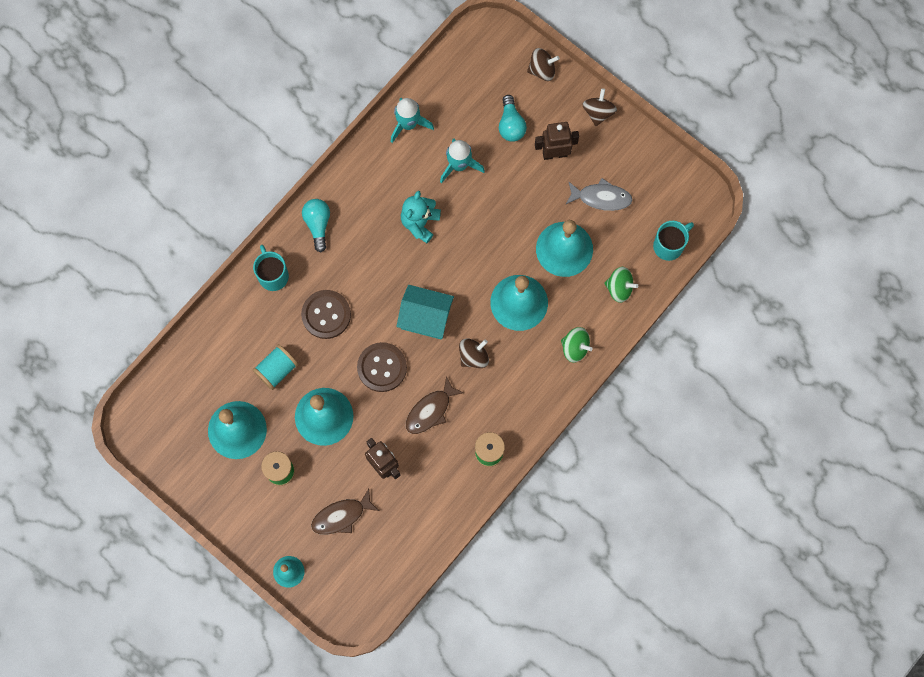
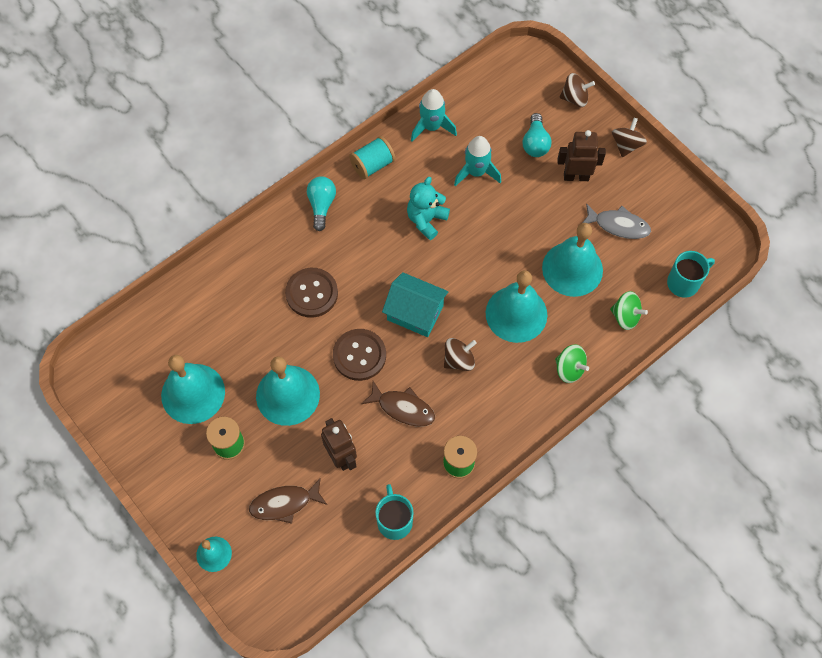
camera: 10 degrees right, 10 degrees down
(273, 275) = (265, 246): turquoise mug -> turquoise mug (394, 521)
(277, 370) = (248, 339): turquoise spool -> turquoise spool (372, 165)
(430, 410) = (403, 408): brown fish -> brown fish turned 120 degrees counterclockwise

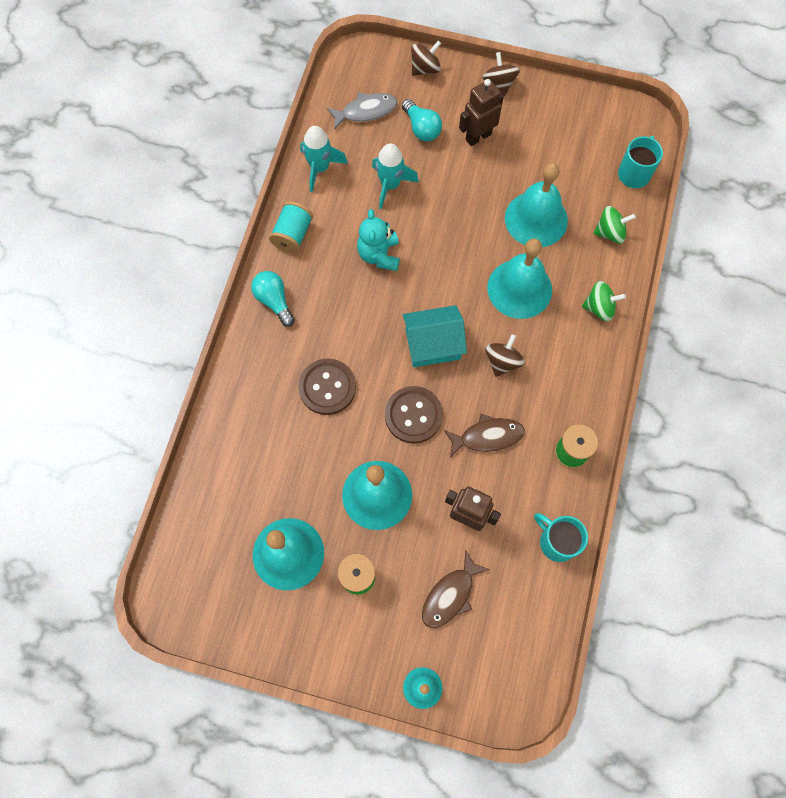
camera: 35 degrees left, 5 degrees up
(618, 225) = (545, 157): grey fish -> grey fish (365, 111)

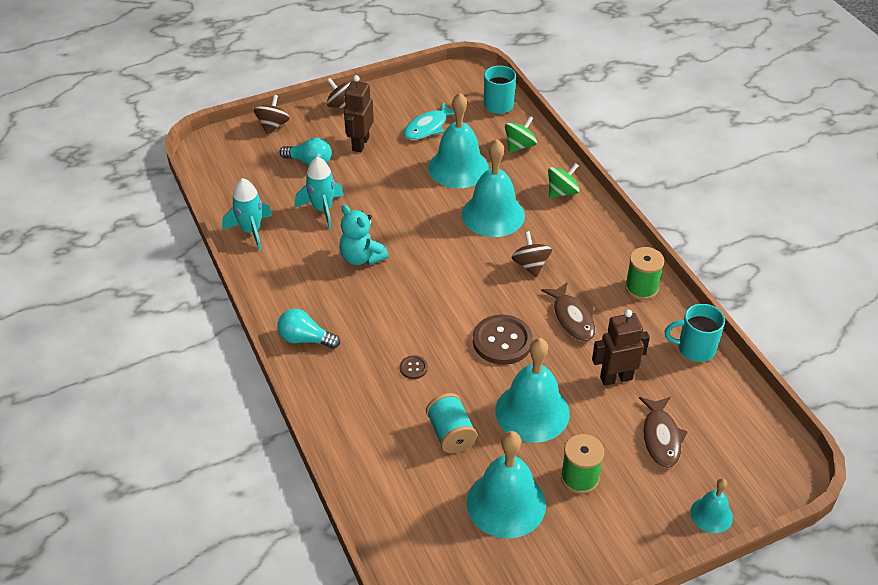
camera: 40 degrees left, 25 degrees down
(293, 235) = (274, 286): turquoise spool -> turquoise spool (451, 434)
(327, 387) = (413, 368): brown button -> brown button, size x0.46
(365, 111) = (252, 176): grey fish -> none
(433, 344) = (467, 287): turquoise house -> none
(487, 436) = (572, 318): brown fish -> brown fish turned 120 degrees clockwise
(550, 157) = (428, 127): none -> turquoise fish

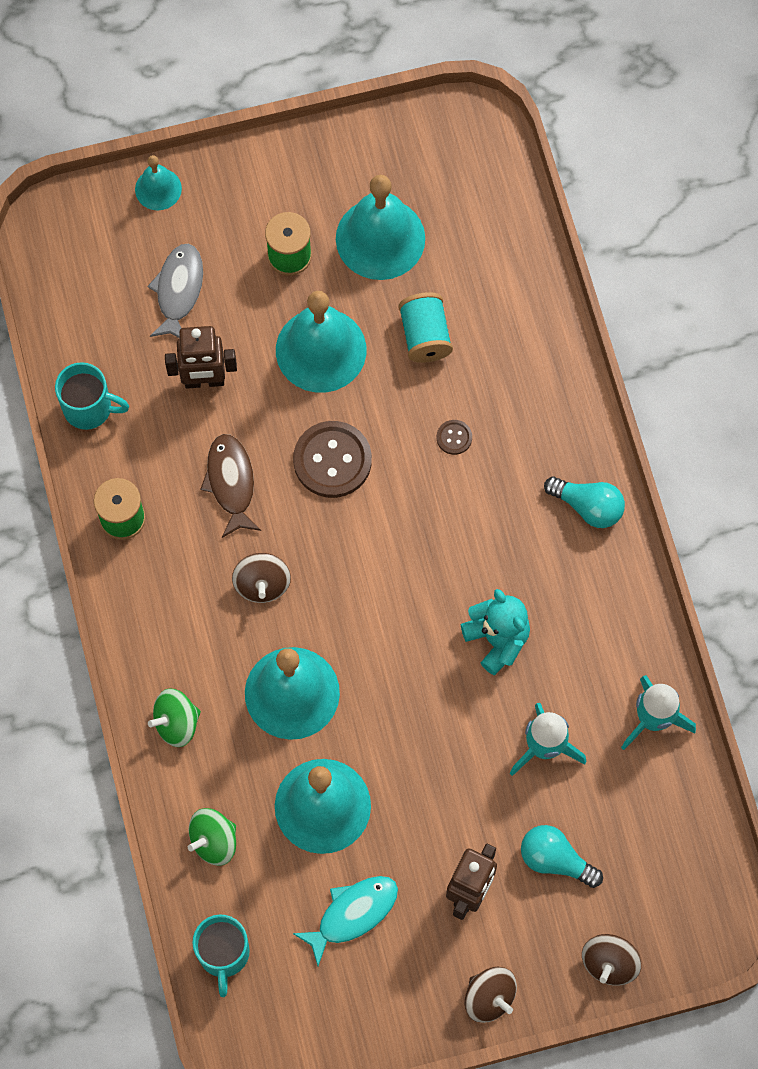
camera: 170 degrees left, 25 degrees up
(661, 437) = (178, 291): brown fish -> grey fish

